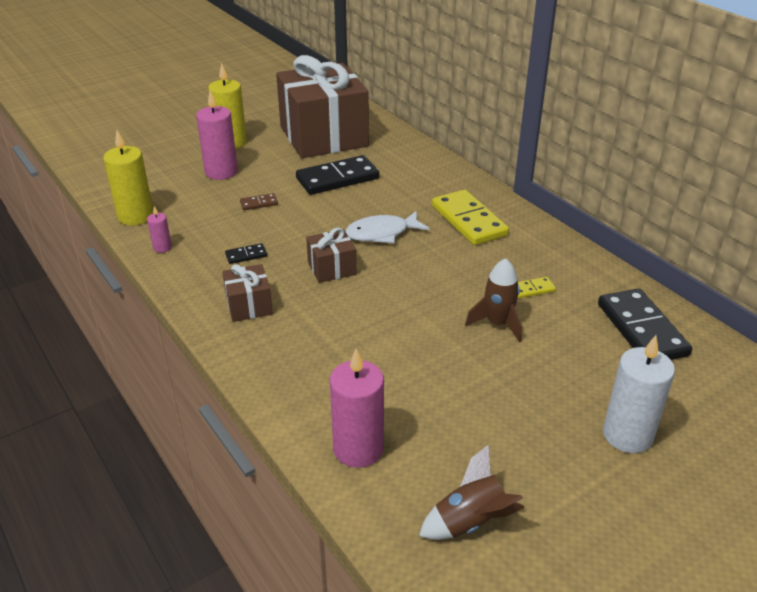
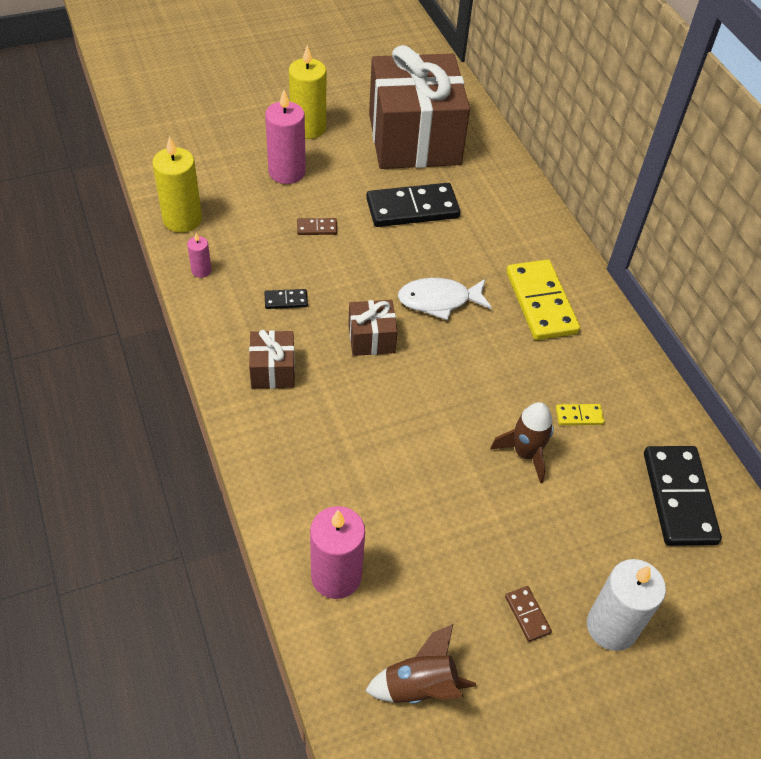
camera: 10 degrees right, 15 degrees up
(548, 442) = (527, 614): none -> brown domino

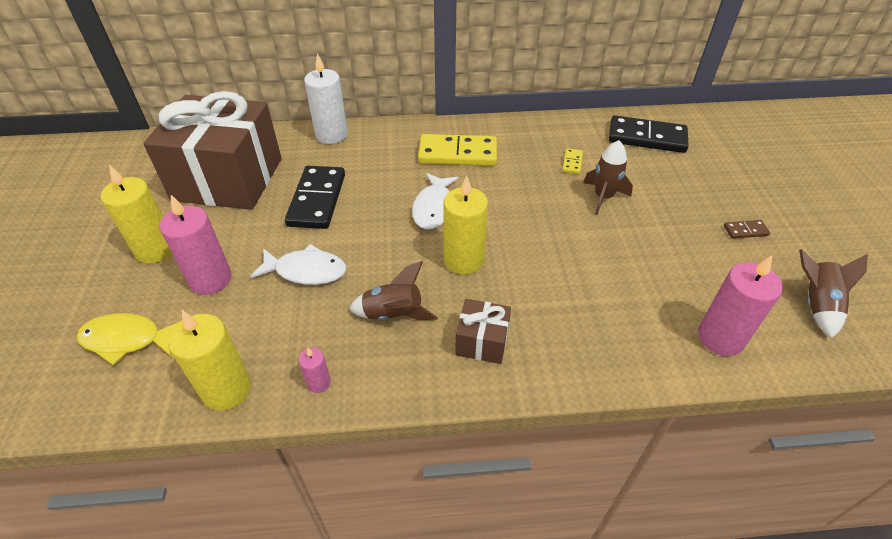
camera: 70 degrees left, 5 degrees down
(213, 149) = (127, 339): none -> yellow fish
(286, 300) = (393, 314): black domino -> brown rocket
(317, 228) = (306, 271): brown domino -> white fish
(371, 338) = (463, 260): brown gift -> yellow candle
(611, 627) = (750, 193): white candle -> white candle (331, 135)

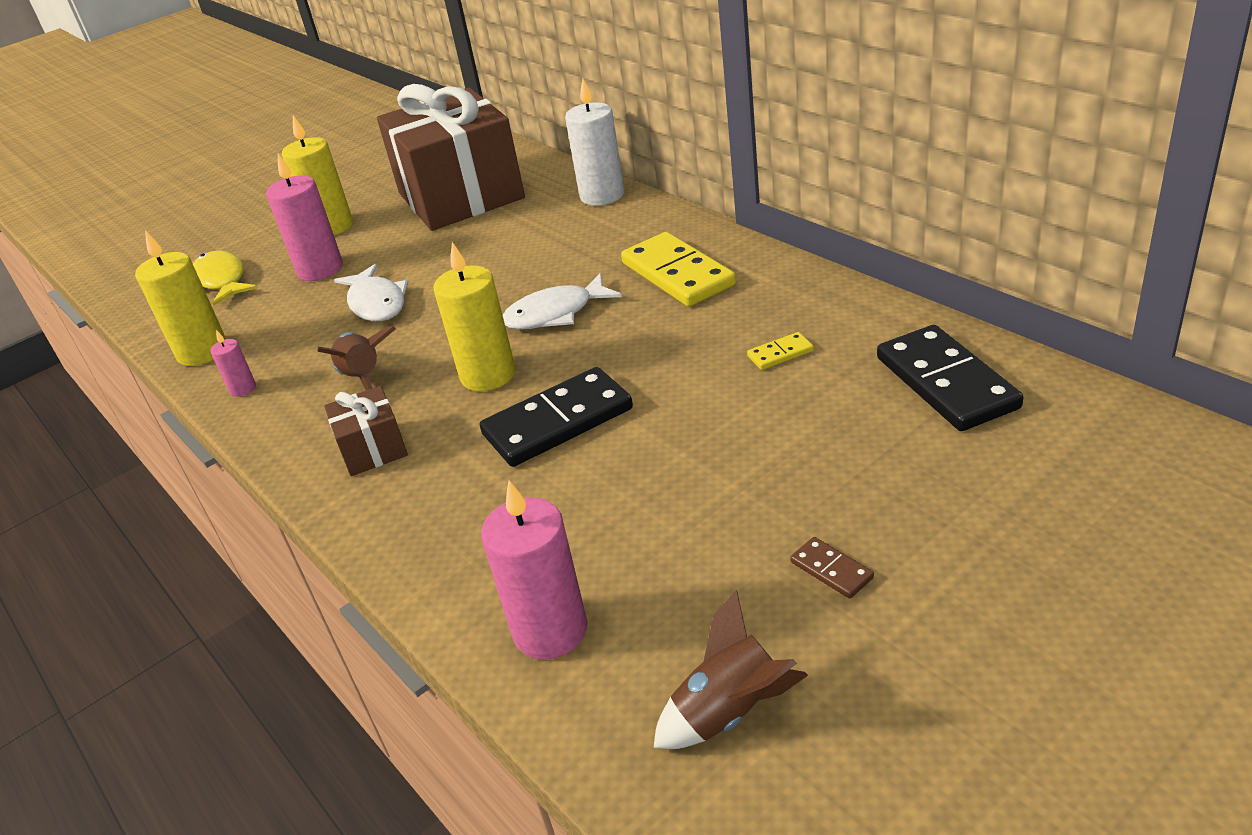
camera: 60 degrees right, 10 degrees down
(317, 200) = (485, 249): black domino -> black domino (557, 422)
(603, 197) = (736, 411): brown rocket -> none

